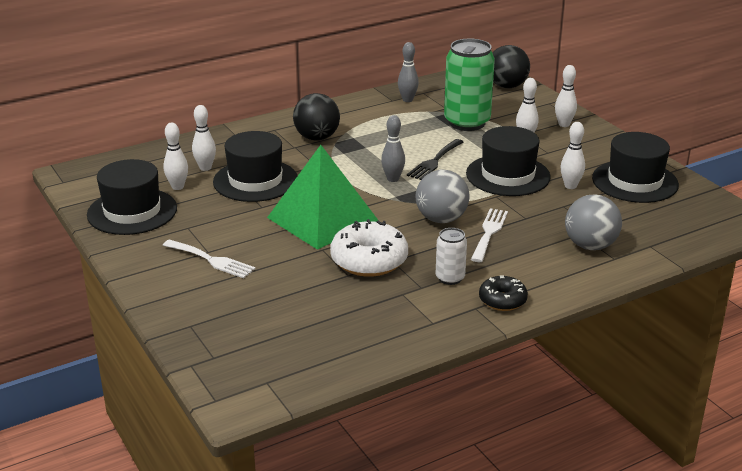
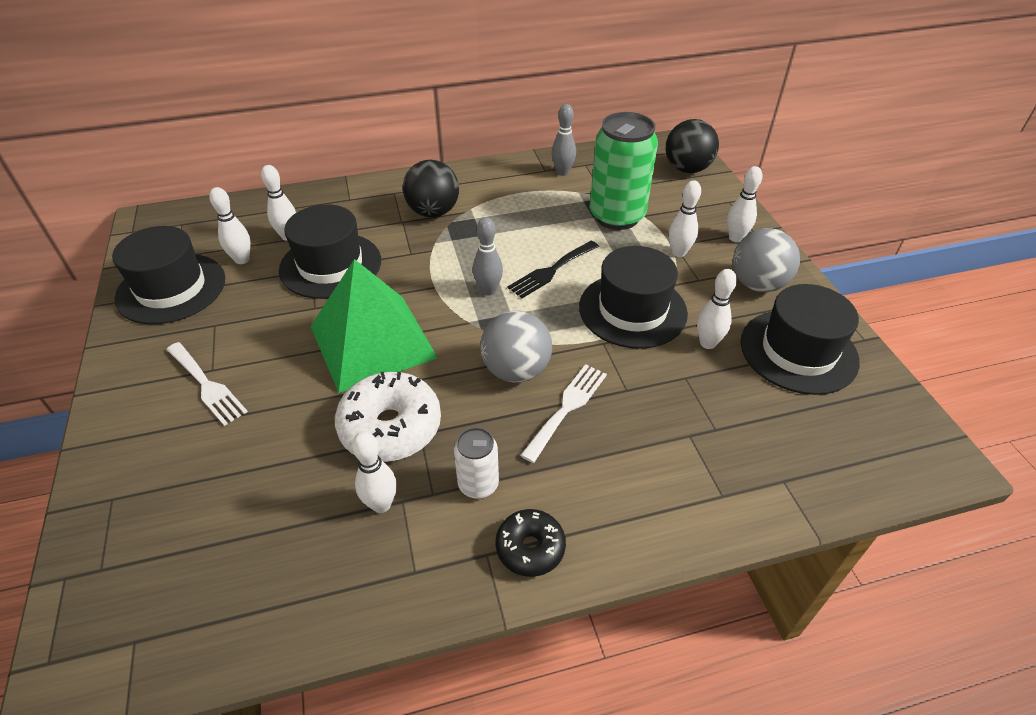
camera: 15 degrees right, 15 degrees up
(389, 297) = (381, 504): none -> white bowling pin
(590, 246) = (696, 462): grey ball -> grey ball (757, 284)

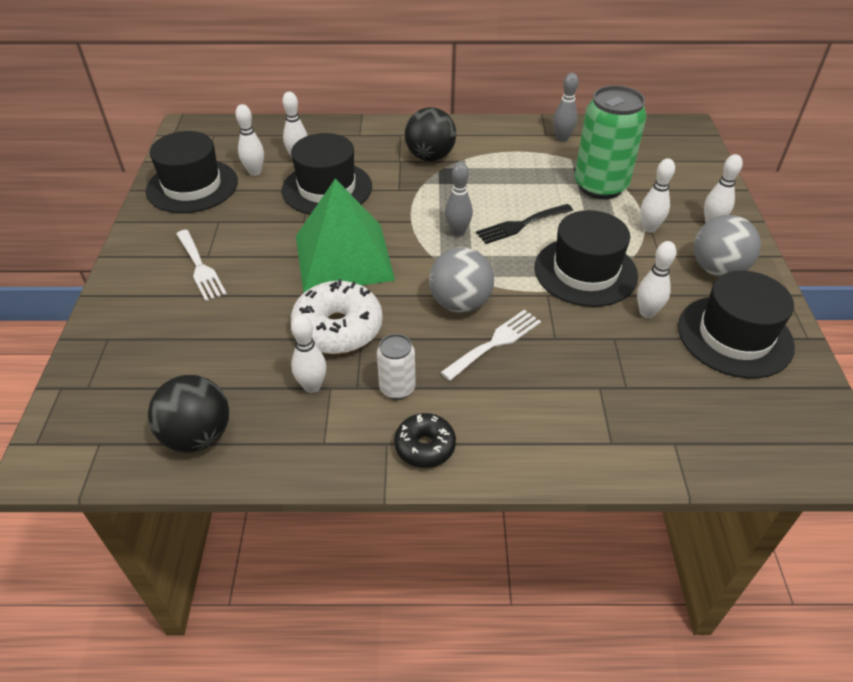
camera: 15 degrees right, 0 degrees up
(687, 169) = (687, 153): black ball -> black ball (198, 436)

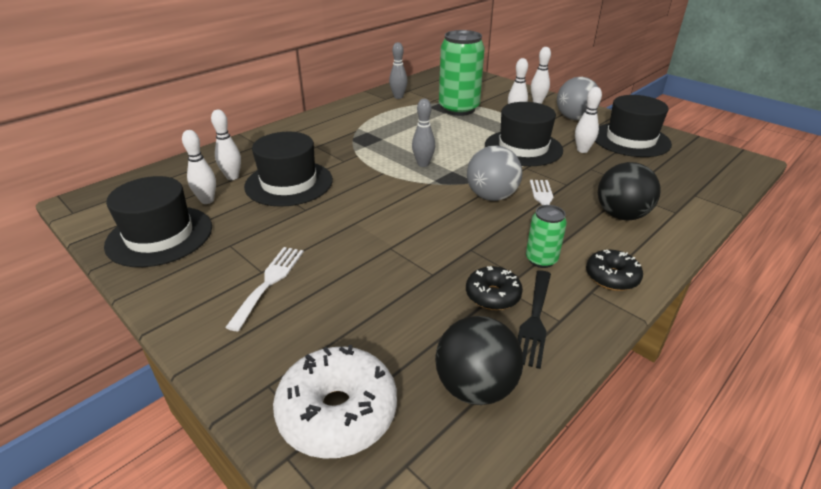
camera: 45 degrees left, 10 degrees down
(200, 268) = (269, 282): white fork -> white fork turned 90 degrees counterclockwise
(312, 386) = (492, 295): white bowling pin -> black donut
(338, 328) = (446, 253): white donut -> white donut (337, 412)
(343, 257) = (375, 213): green pyramid -> none
(397, 388) = (541, 259): white can -> green can
(430, 157) = (333, 136): black ball -> black ball (621, 215)
(521, 225) = (451, 144): black fork -> black fork (534, 320)

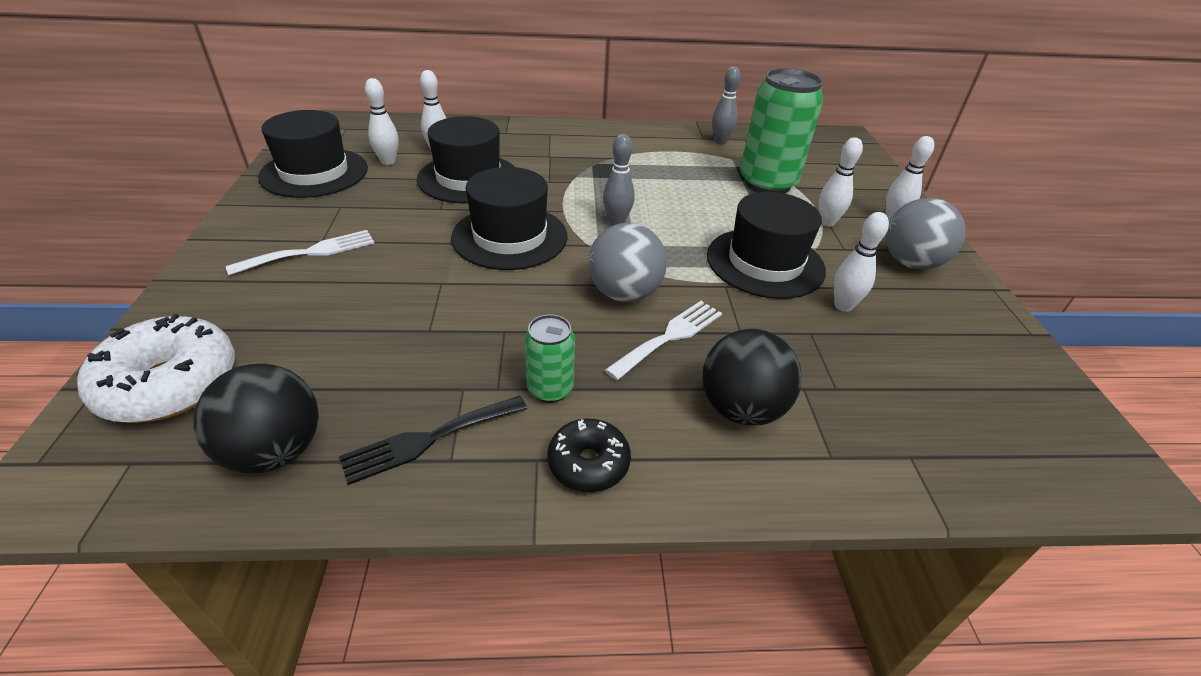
camera: 40 degrees right, 5 degrees up
(492, 295) = (439, 387): black donut -> none
(630, 140) = (949, 331): black hat -> black hat (510, 237)

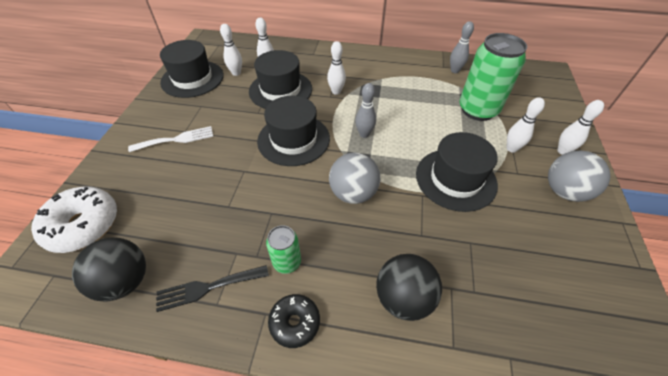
camera: 15 degrees right, 10 degrees up
(670, 336) = (373, 232): white fork -> none
(843, 306) = (501, 223): white bowling pin -> white bowling pin (336, 91)

